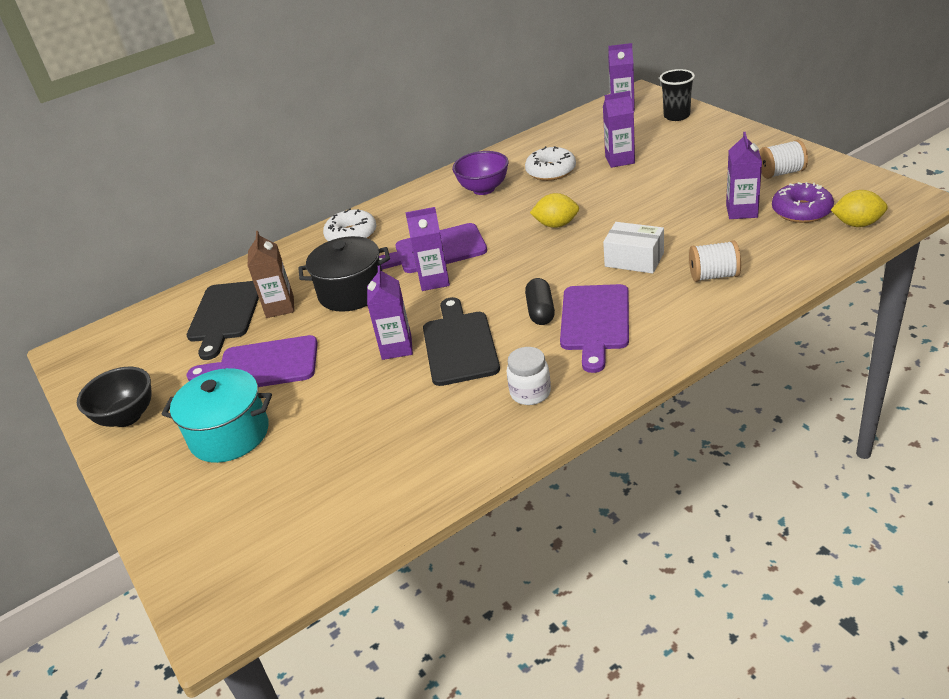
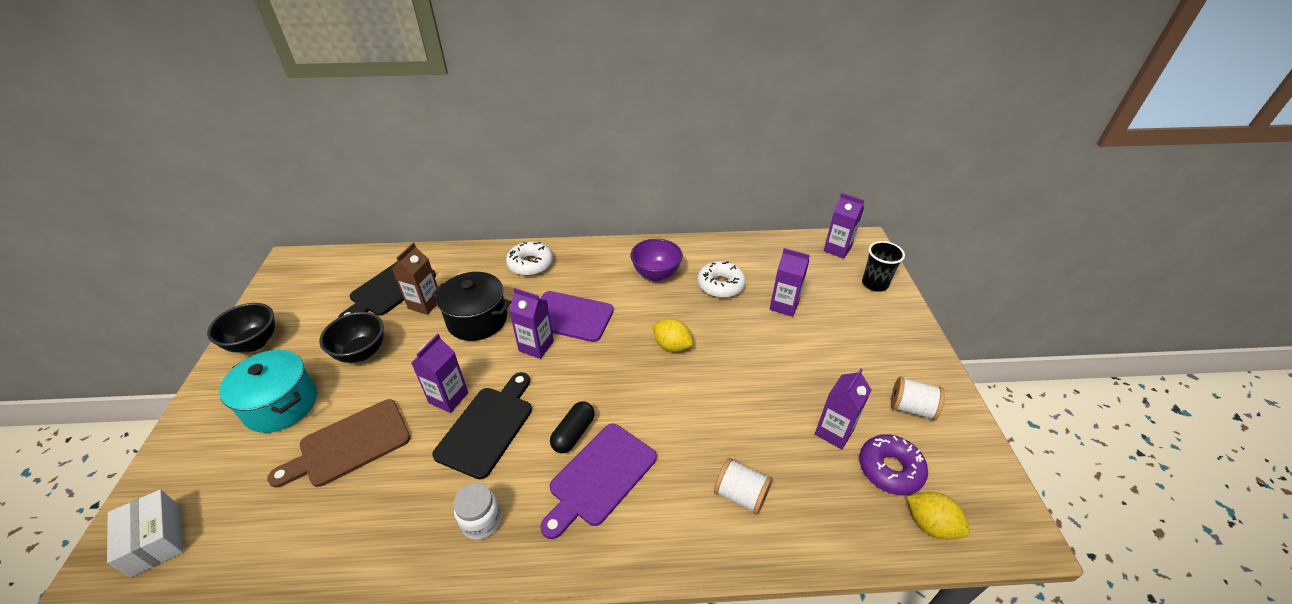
camera: 25 degrees right, 5 degrees up
(262, 365) = (361, 352): purple cutting board -> black bowl
(342, 418) = (350, 444): none -> brown cutting board
(634, 259) = (694, 427): white box -> white box (156, 540)

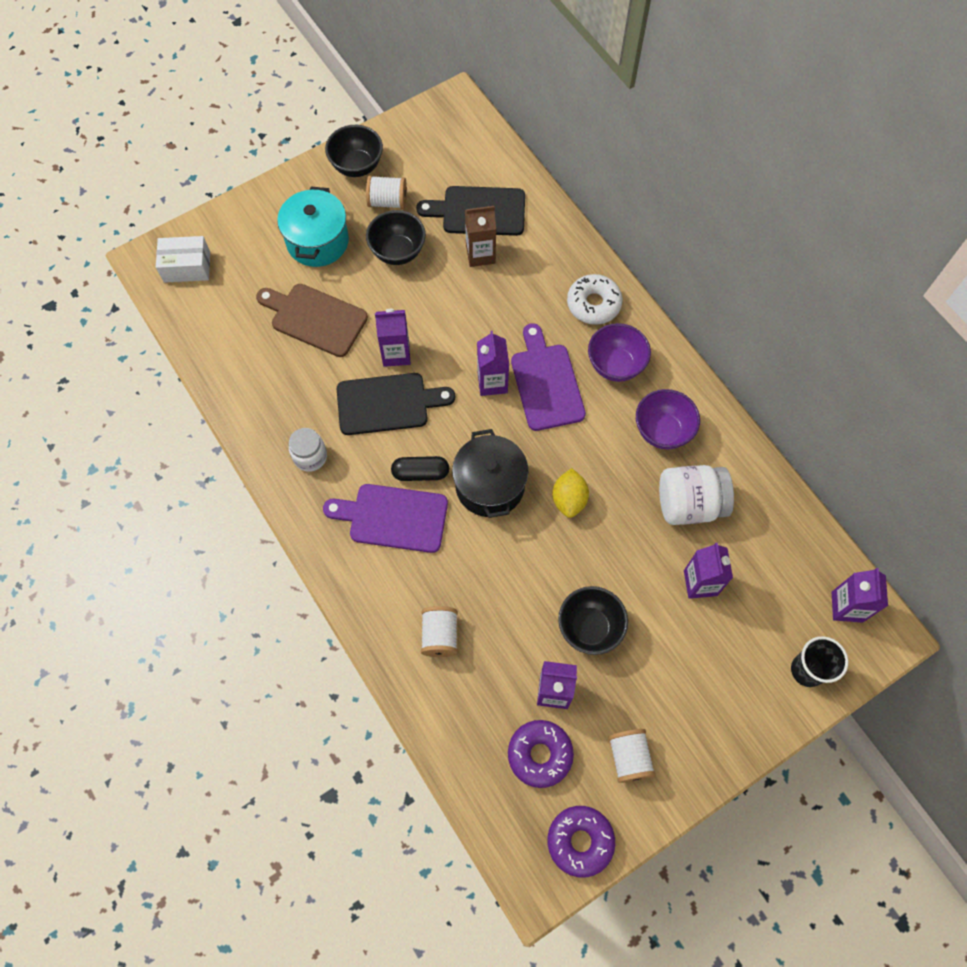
camera: 60 degrees right, 25 degrees up
(156, 540) = (187, 267): white box -> white box turned 60 degrees clockwise
(311, 338) = (388, 201): none -> white spool
(477, 320) = (490, 312): black pot -> black pot (490, 485)
(587, 274) = (615, 365): none -> purple bowl
(720, 285) = (689, 504): white donut -> white jar
(787, 382) = (589, 627): none -> black bowl
(931, 525) = (500, 804): yellow lemon -> none
(981, 477) = (580, 841): none -> purple donut

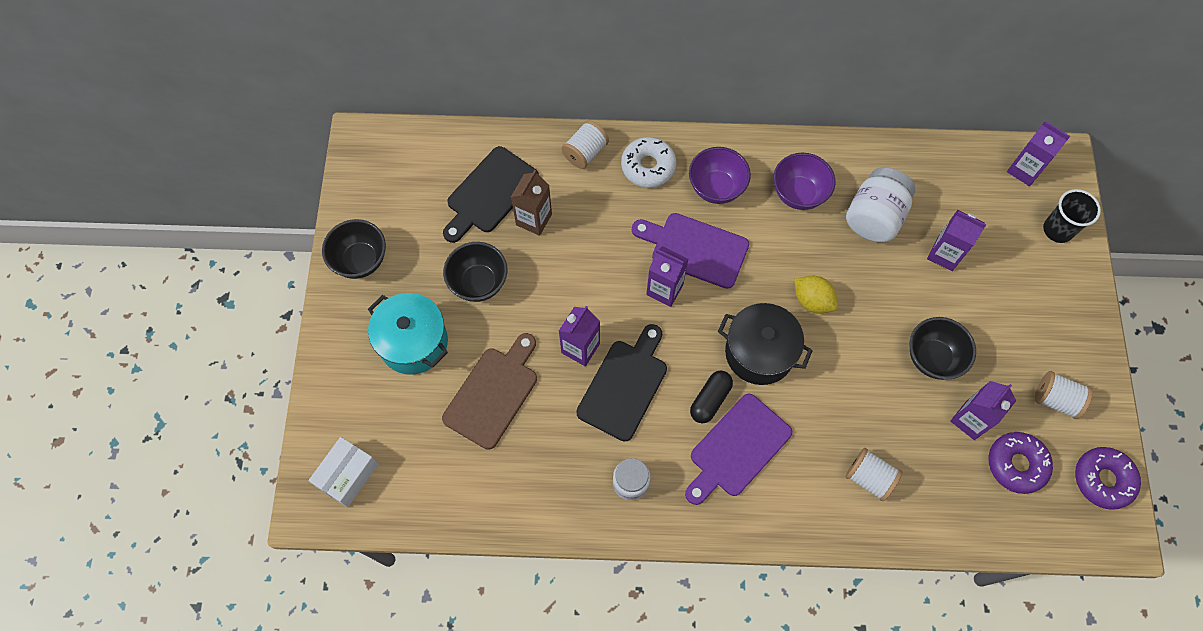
camera: 55 degrees left, 0 degrees up
(315, 318) = (493, 393): brown cutting board -> brown cutting board turned 150 degrees clockwise
(388, 201) = (419, 258): white spool -> white spool (585, 152)

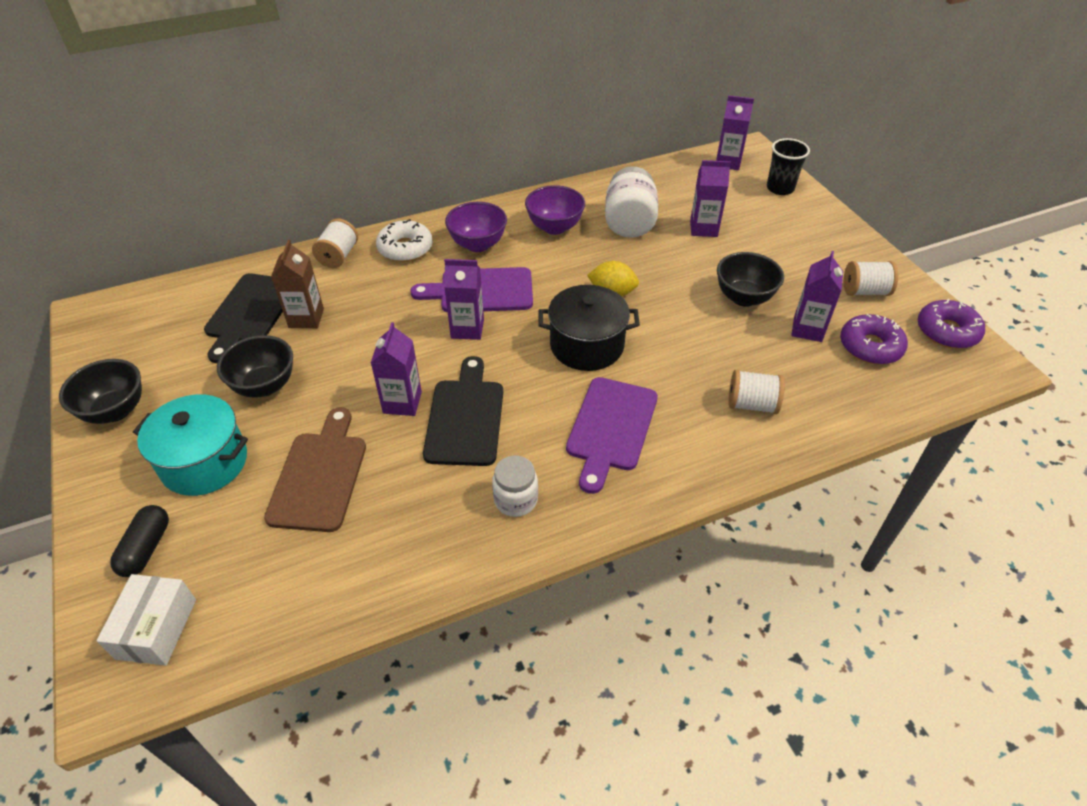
camera: 25 degrees left, 20 degrees down
(710, 400) = (560, 398): black capsule -> black capsule (146, 548)

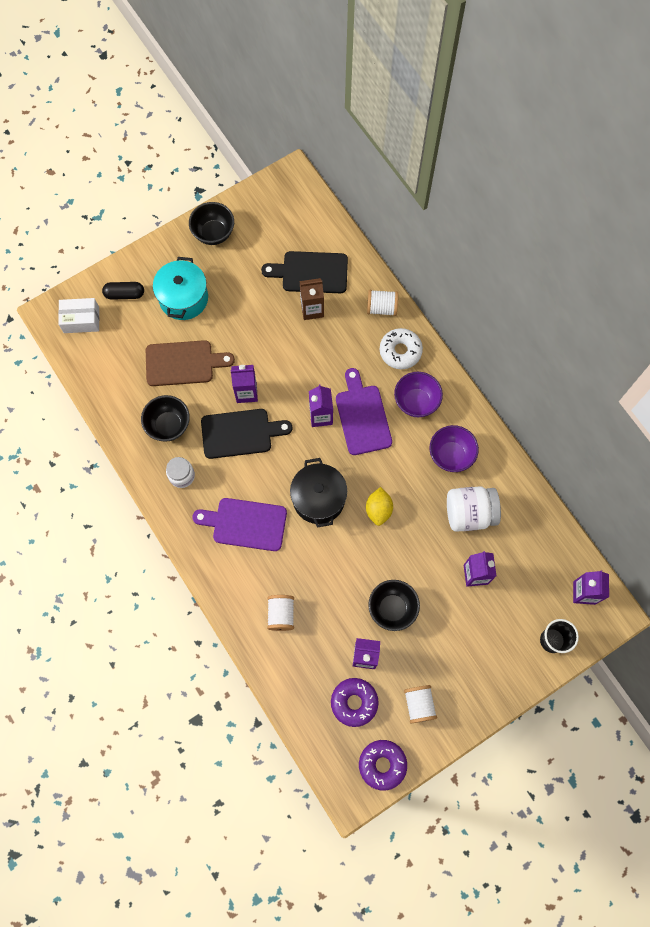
camera: 80 degrees right, 25 degrees up
(265, 386) = (247, 307): black bowl -> black bowl (168, 425)

